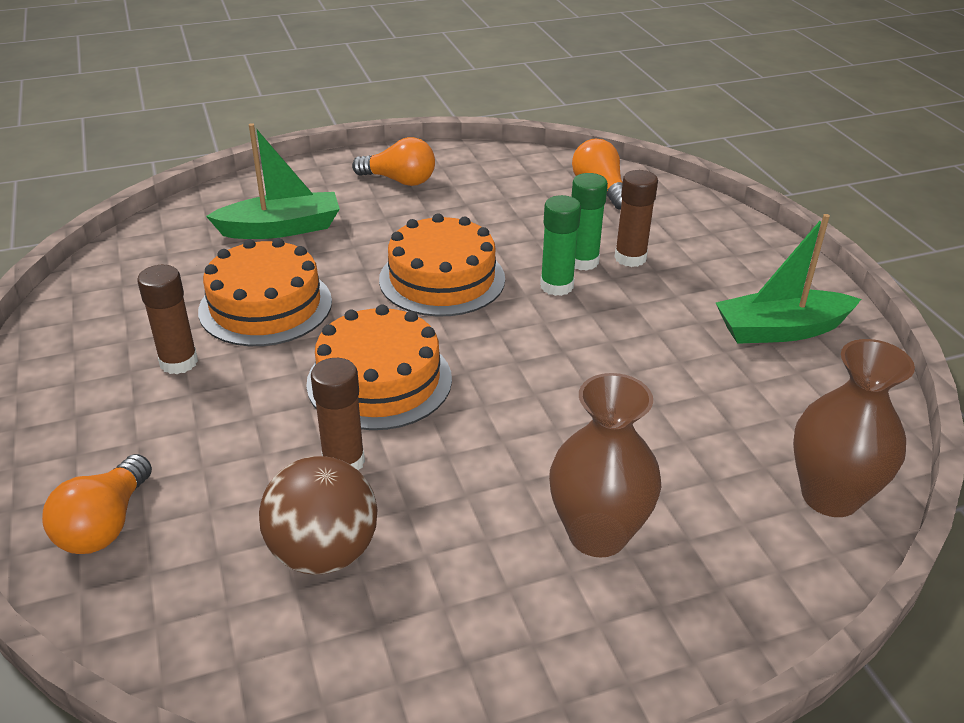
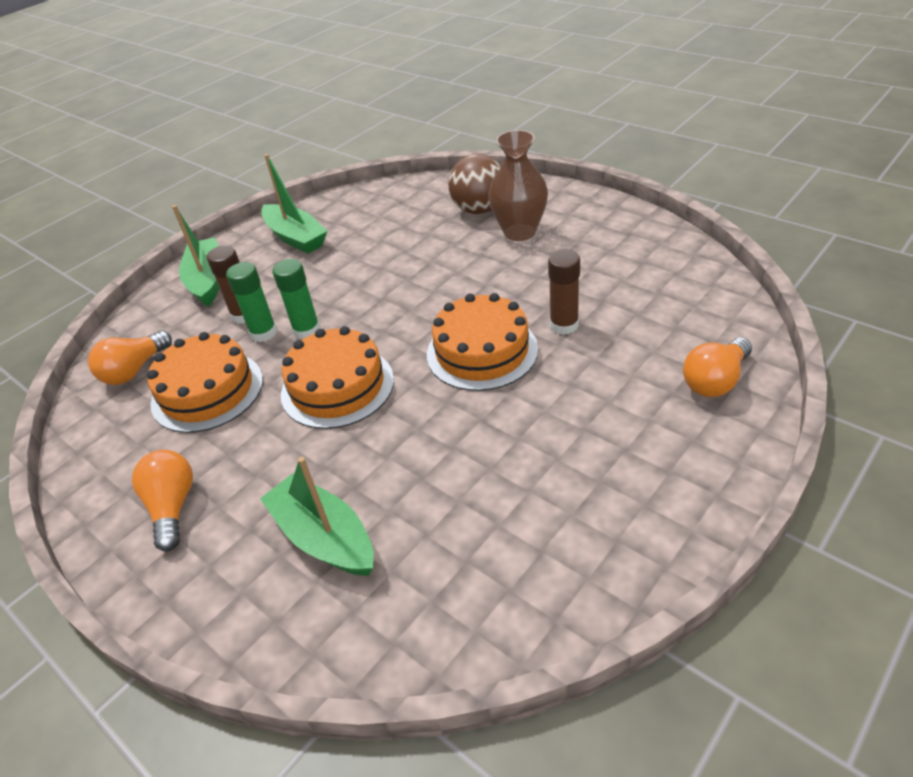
camera: 115 degrees left, 5 degrees up
(105, 525) = (715, 381): orange light bulb -> orange light bulb turned 150 degrees clockwise
(179, 362) = (563, 460): brown glue stick -> none
(265, 306) = (452, 461): orange cake -> orange cake (207, 391)
(324, 552) = (628, 296): brown ball -> brown ball (479, 210)
(730, 251) = (207, 280): none -> green boat
(830, 496) = (428, 190): brown vase -> none

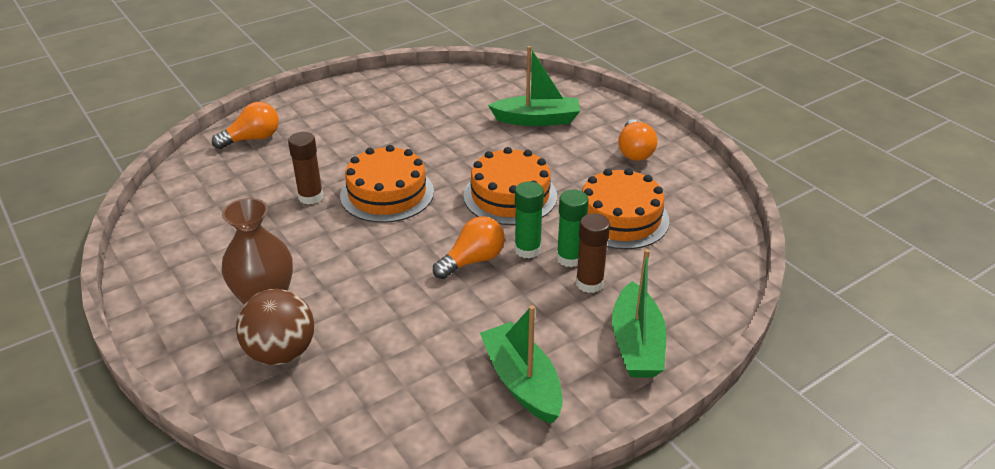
camera: 170 degrees left, 5 degrees down
(134, 370) = (694, 253): orange light bulb -> orange light bulb (472, 260)
(324, 537) = (537, 120): green boat -> green boat turned 60 degrees counterclockwise

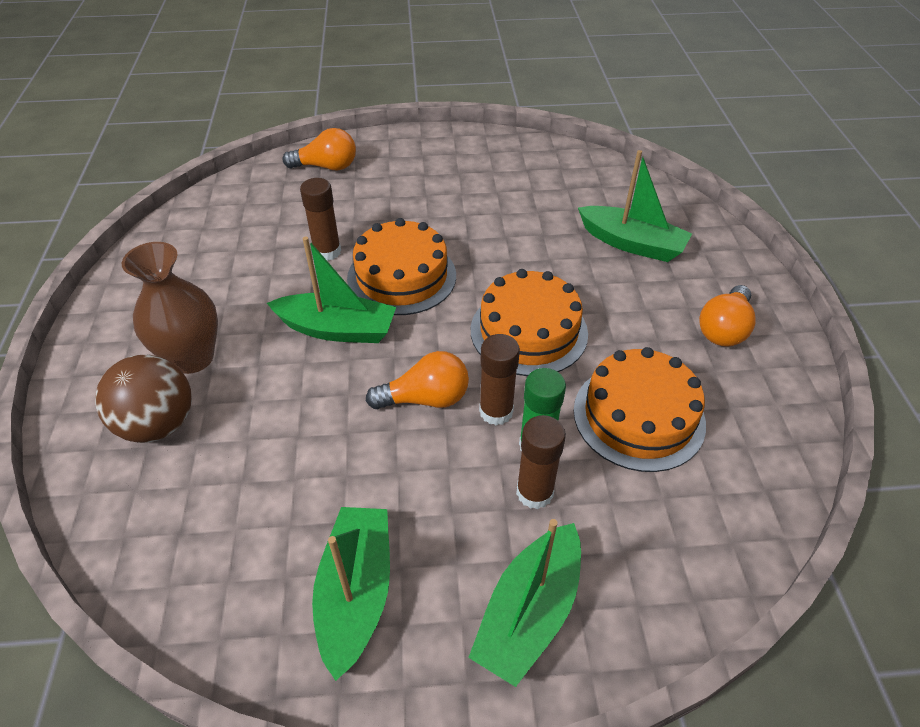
camera: 30 degrees right, 10 degrees up
(367, 243) = (337, 329): none -> green boat
(527, 249) = (496, 411): green glue stick -> brown glue stick

